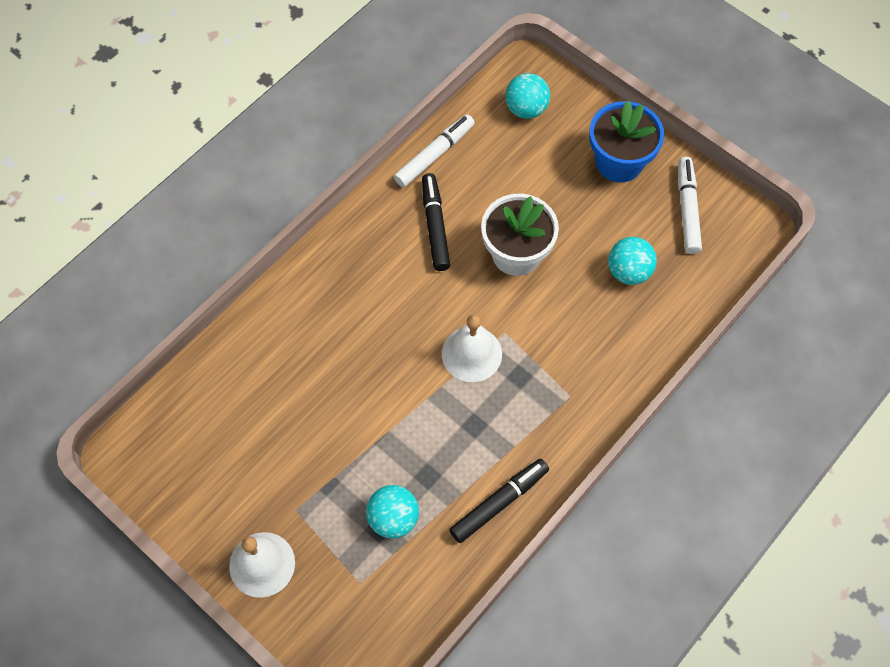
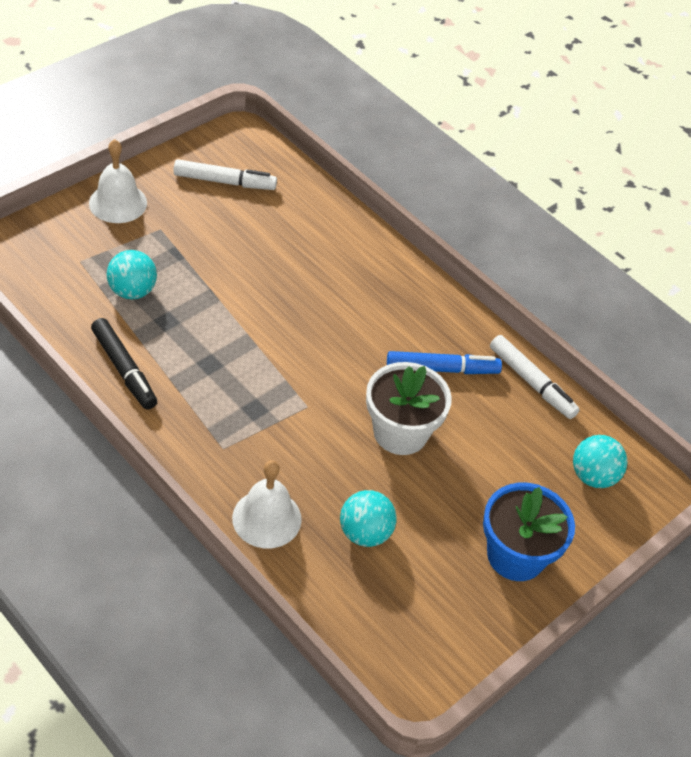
camera: 90 degrees right, 15 degrees down
(435, 226) = (442, 369): black marker -> blue marker
(471, 354) = (288, 375): white bell -> white bell (267, 518)
(687, 209) = (443, 614): white marker -> white marker (224, 182)

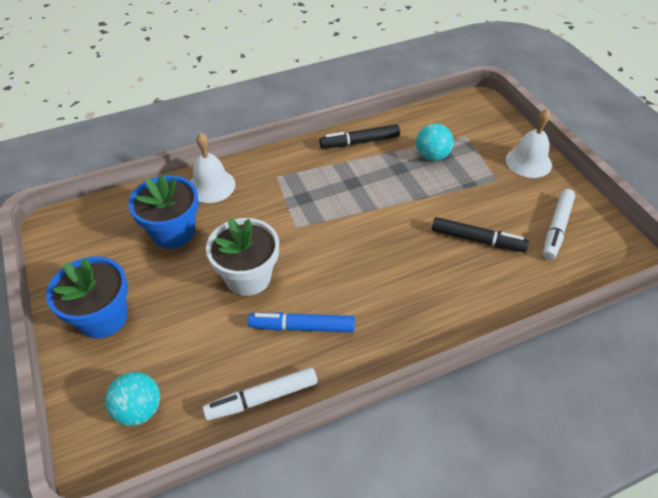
camera: 115 degrees right, 0 degrees up
(265, 242) = (477, 240): none -> black marker
(365, 533) = (173, 232): turquoise ball -> blue flower pot
(442, 369) = (302, 327): blue marker -> blue marker turned 75 degrees clockwise

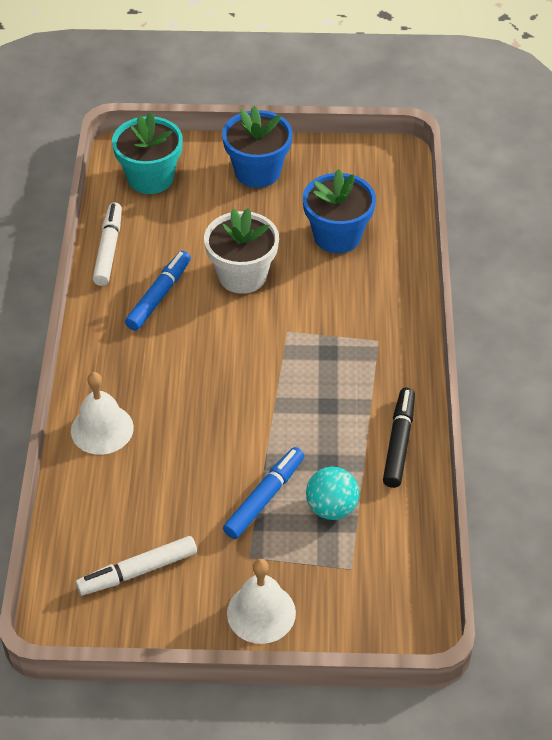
camera: 115 degrees right, 0 degrees up
(139, 409) = (150, 178): turquoise ball -> turquoise flower pot
(211, 185) = (392, 281): white bell -> white bell (102, 429)
(450, 188) = (264, 498): none -> blue marker
(477, 240) = (171, 482): black marker -> none
(556, 228) = (138, 571): white marker -> white marker turned 75 degrees counterclockwise

